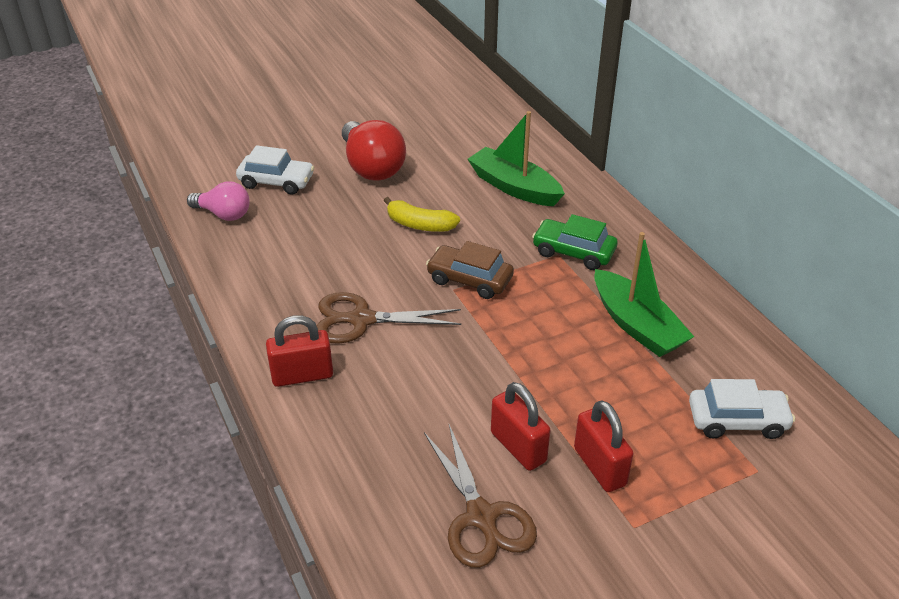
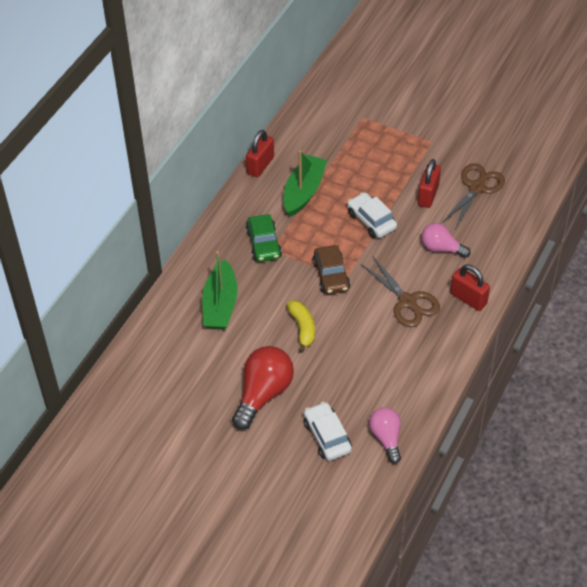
camera: 125 degrees left, 10 degrees up
(408, 400) = (441, 248): none -> pink light bulb
(599, 466) = (411, 164): red padlock -> red padlock (260, 165)
(737, 420) = (338, 133): white car -> white car (371, 221)

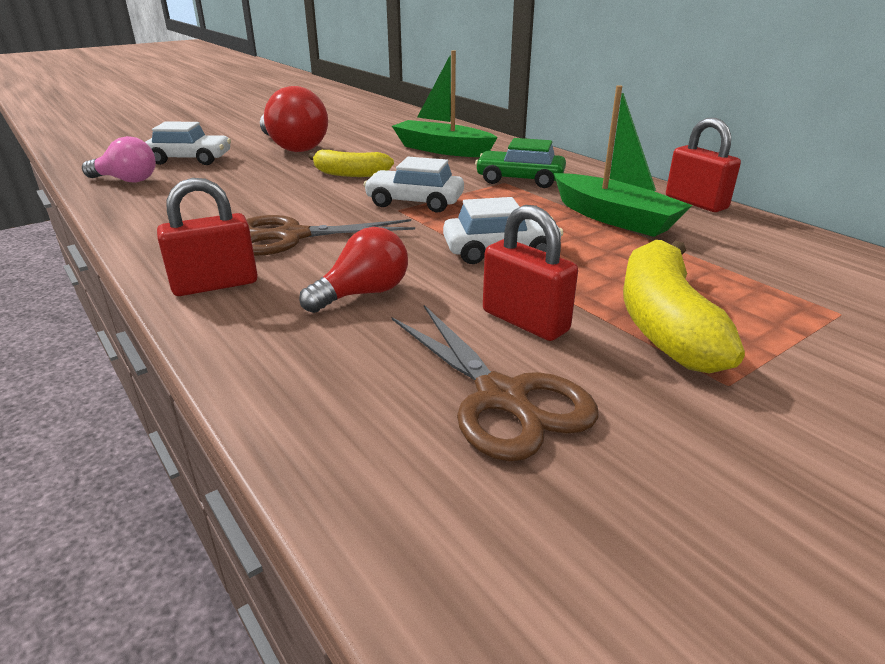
camera: 115 degrees right, 20 degrees down
(331, 275) = (415, 202): brown car -> white car
(403, 160) = (664, 323): none -> yellow banana
(441, 248) = (363, 294): pink light bulb -> red light bulb

